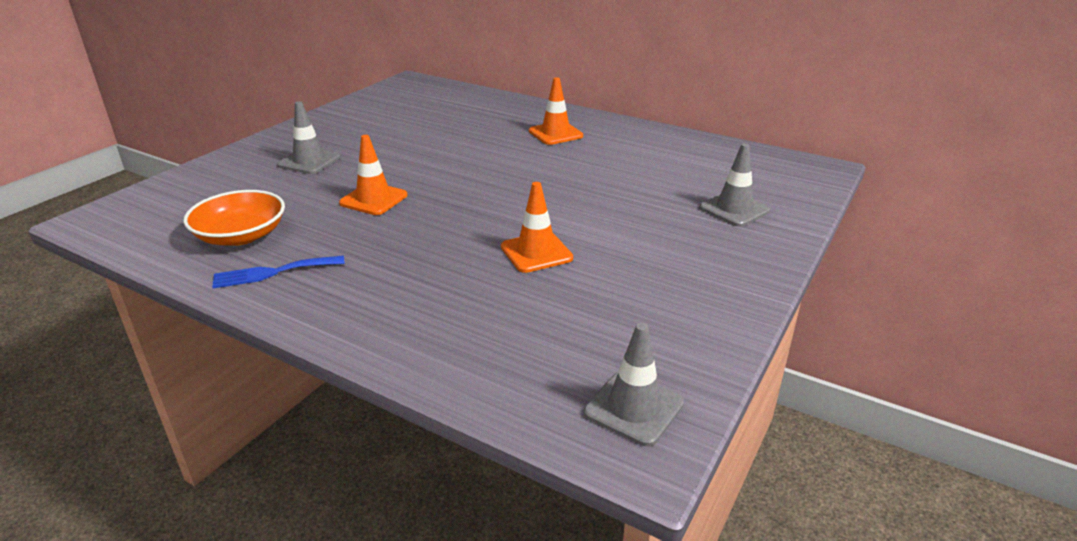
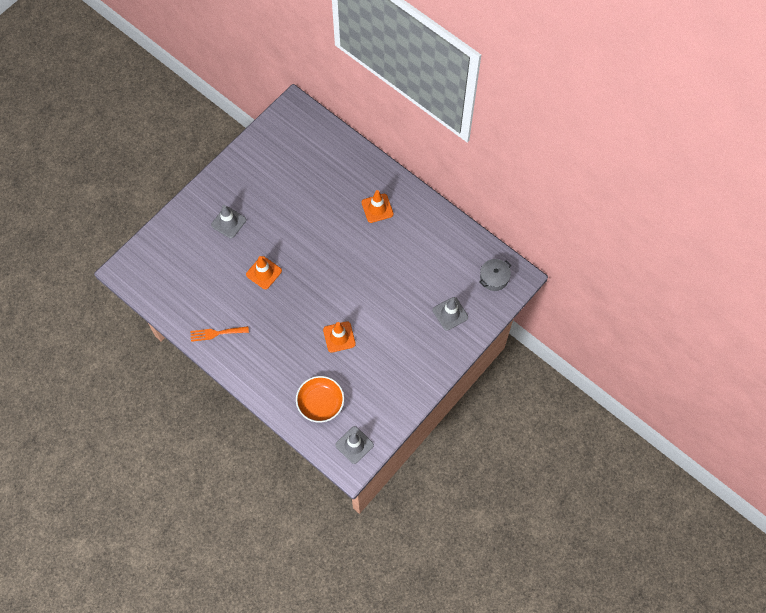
camera: 10 degrees right, 35 degrees up
(241, 236) = (198, 298): orange bowl -> orange bowl (320, 403)
(273, 272) = (216, 333): blue fork -> orange fork
(781, 172) = (494, 278): none -> grey pot

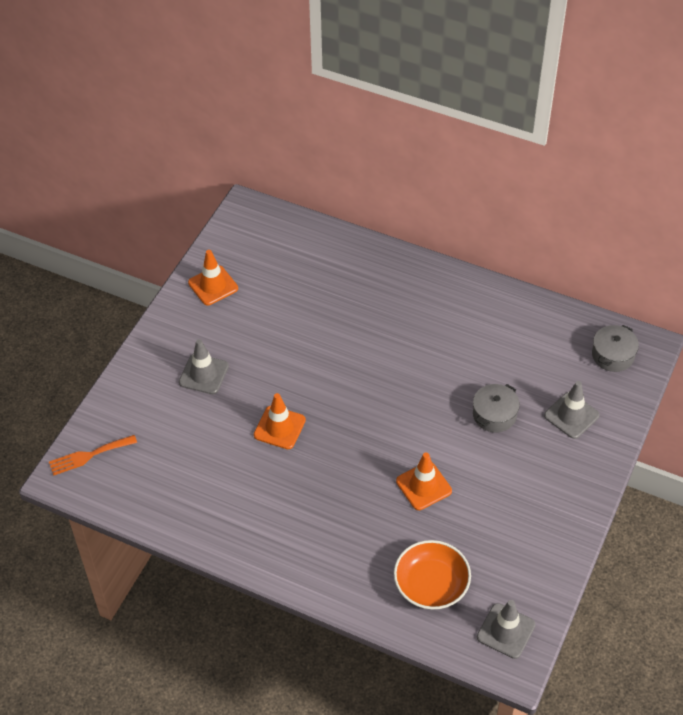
camera: 15 degrees left, 15 degrees down
(216, 333) = (237, 527): orange fork -> orange fork (89, 455)
(377, 208) = (412, 307): orange traffic cone -> orange traffic cone (213, 285)
(401, 300) = (494, 415): none -> grey pot

